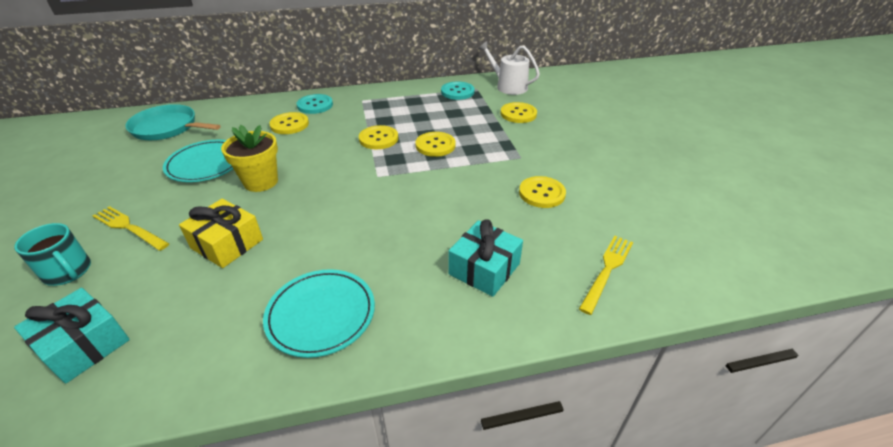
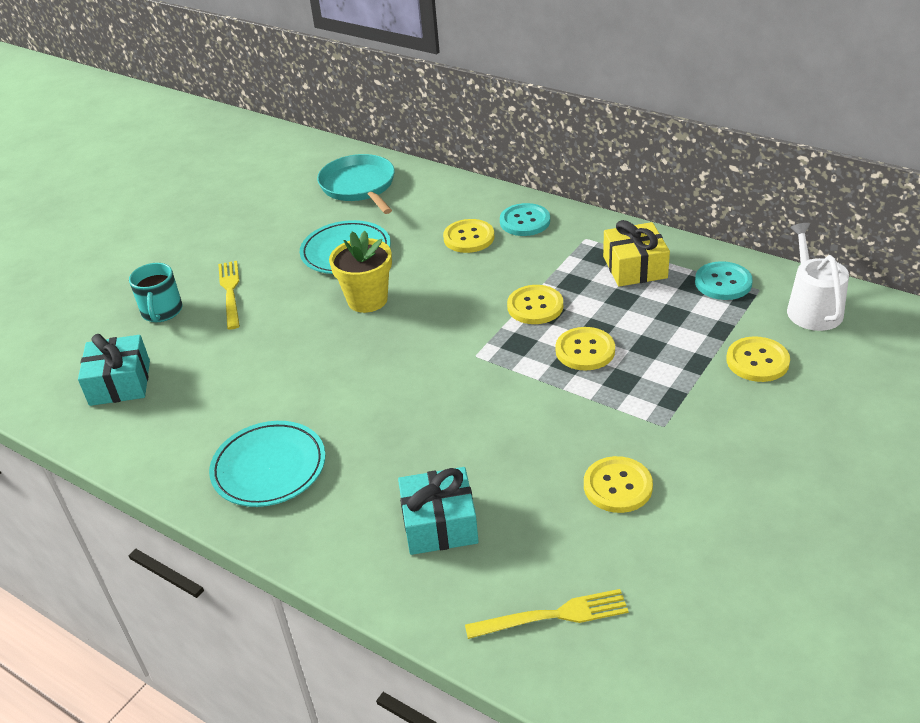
camera: 50 degrees right, 0 degrees up
(227, 244) = (276, 353): yellow gift -> yellow gift (634, 267)

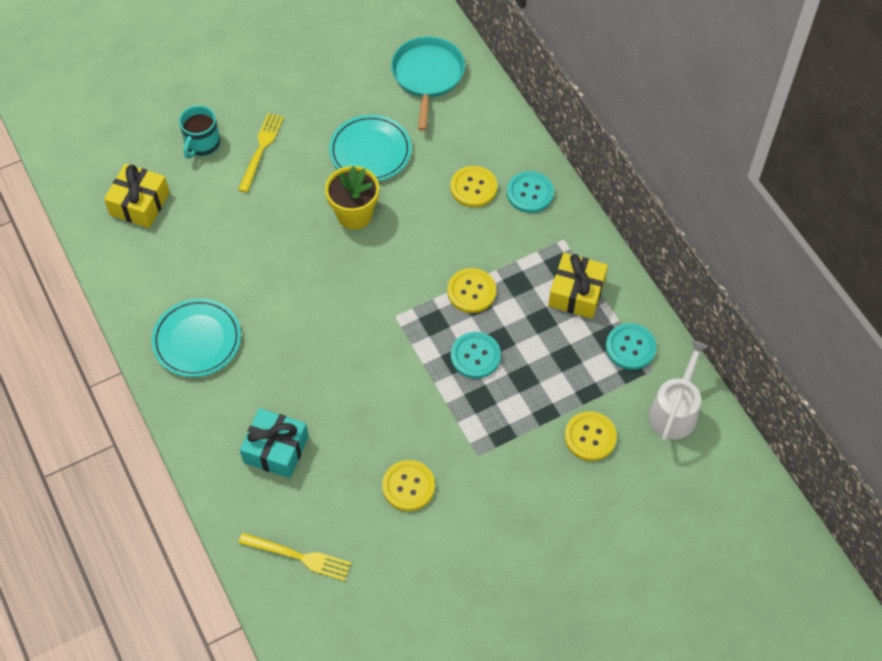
camera: 25 degrees right, 20 degrees up
(120, 383) = (139, 204): turquoise gift -> yellow gift
(585, 350) = (475, 356): yellow button -> turquoise button

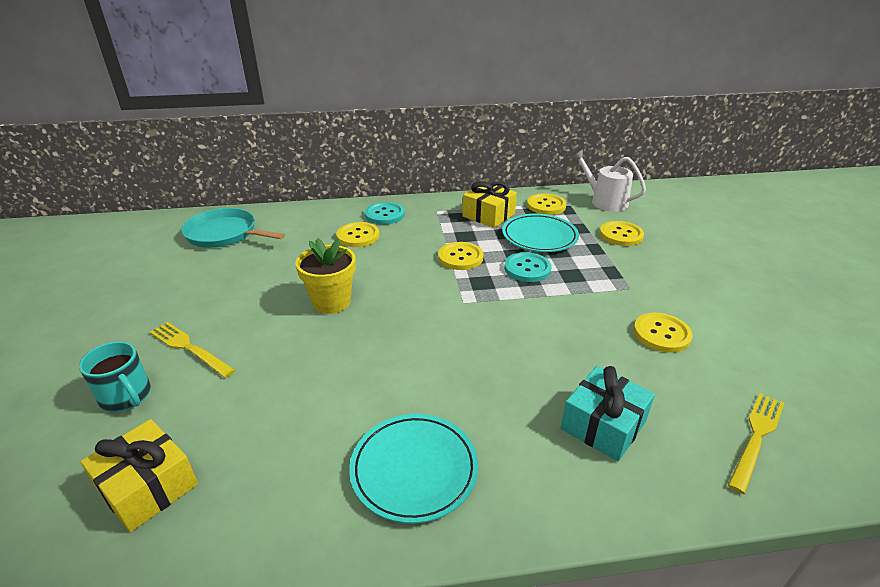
camera: 70 degrees left, 25 degrees down
(370, 151) = (269, 278): turquoise plate -> turquoise plate (539, 236)
(630, 347) = (546, 205): turquoise button -> yellow button

